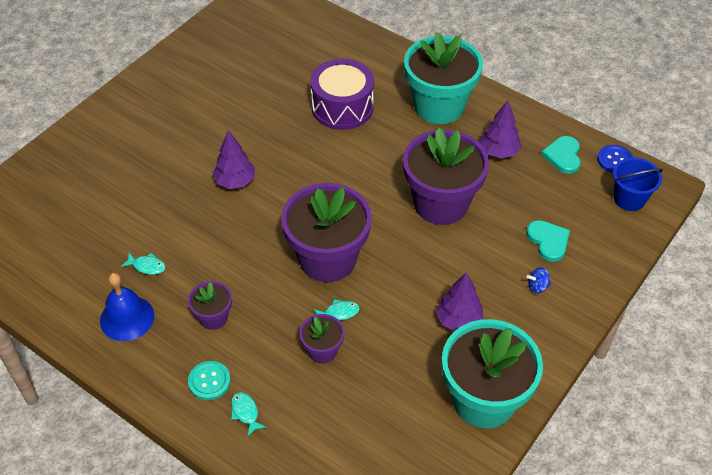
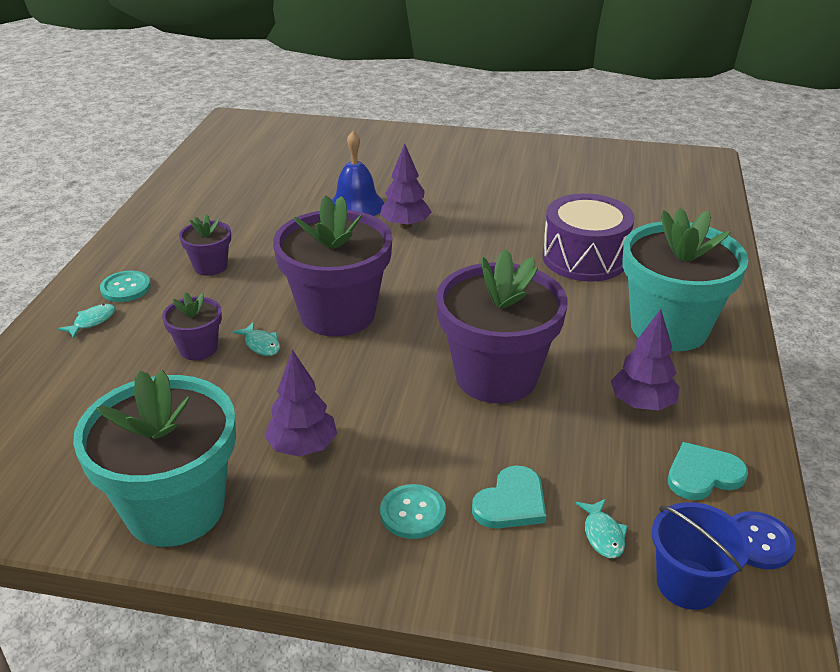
camera: 65 degrees right, 15 degrees down
(127, 318) = (185, 221): blue bell -> blue bell (356, 205)
(147, 266) = (256, 212): turquoise fish -> turquoise fish (602, 534)
(537, 286) = (412, 513): blue spinning top -> turquoise button

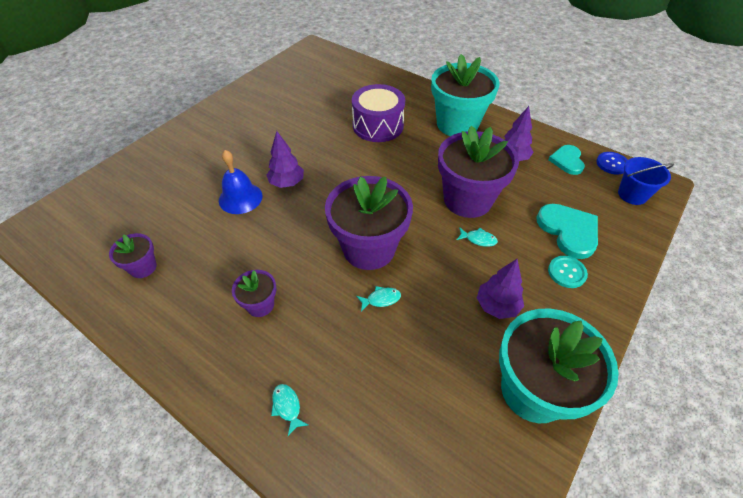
camera: 65 degrees left, 15 degrees up
(126, 288) = (252, 371): turquoise button -> none
(198, 348) = (366, 338): purple flower pot -> purple flower pot (143, 267)
(511, 502) = (568, 231): turquoise heart -> turquoise heart, size x1.51
(602, 534) = (598, 208): turquoise fish -> turquoise fish (478, 239)

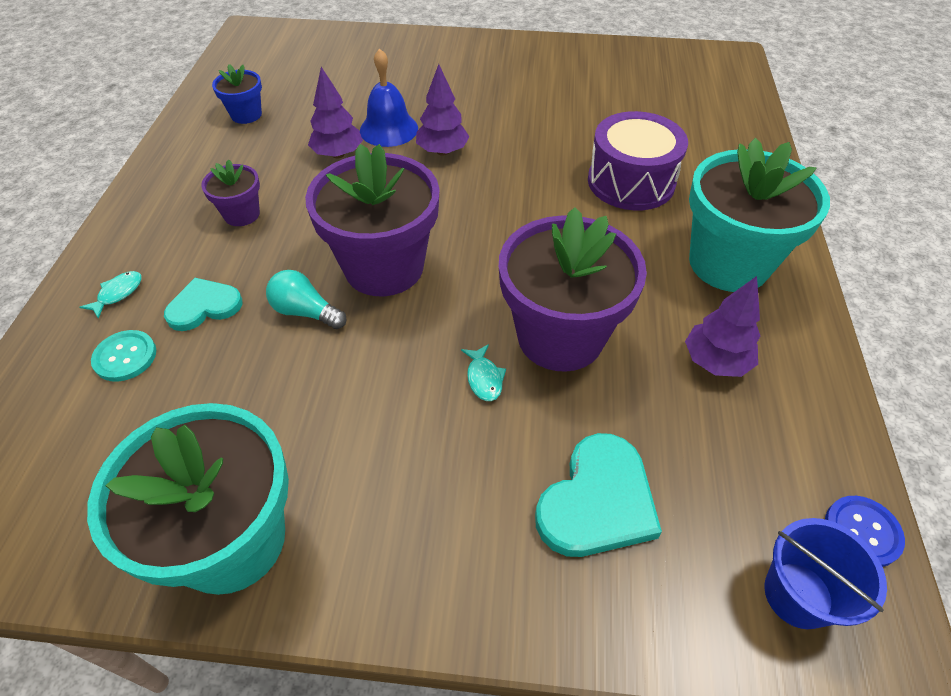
camera: 60 degrees right, 0 degrees up
(143, 267) = (246, 115): purple flower pot -> blue flower pot
(381, 299) = (305, 312): turquoise fish -> turquoise light bulb
(497, 306) = (364, 445): purple tree -> purple tree (338, 154)
(566, 272) = (493, 524): turquoise button -> turquoise button (125, 357)
(567, 161) = (791, 448): turquoise heart -> turquoise heart (204, 306)

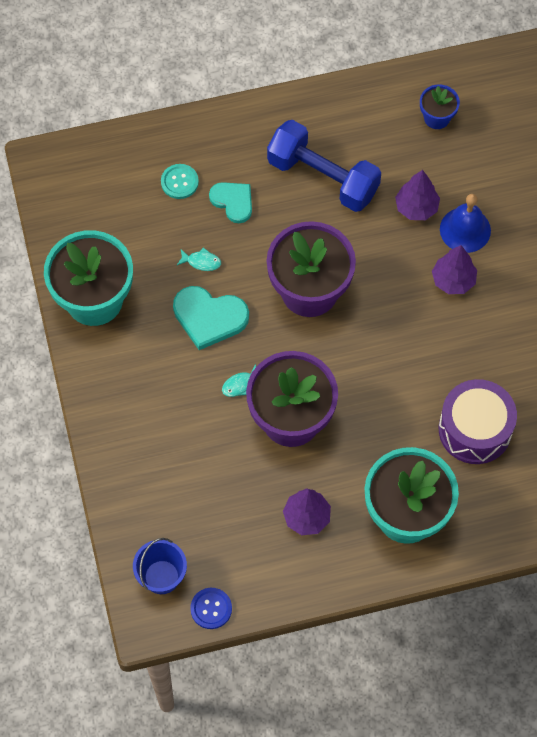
camera: 70 degrees right, 15 degrees up
(118, 294) = (223, 147): turquoise fish -> turquoise fish (201, 262)
(242, 214) = (323, 177): purple flower pot -> blue dumbbell
(305, 312) = (252, 262): turquoise light bulb -> none
(597, 501) = (180, 468): turquoise heart -> turquoise heart (209, 317)

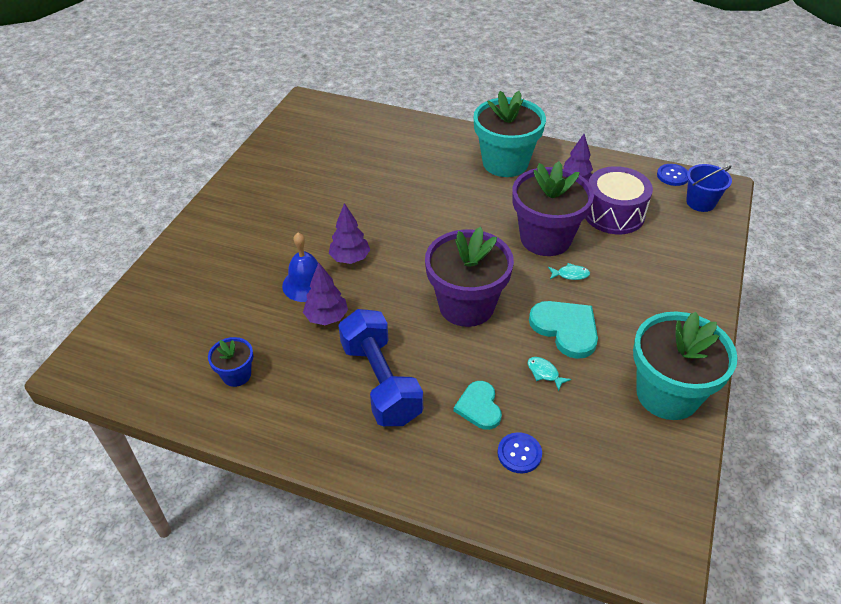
camera: 145 degrees left, 20 degrees down
(179, 182) = (519, 453): turquoise button -> blue button
(475, 429) = (421, 179): purple drum -> purple drum (613, 214)

